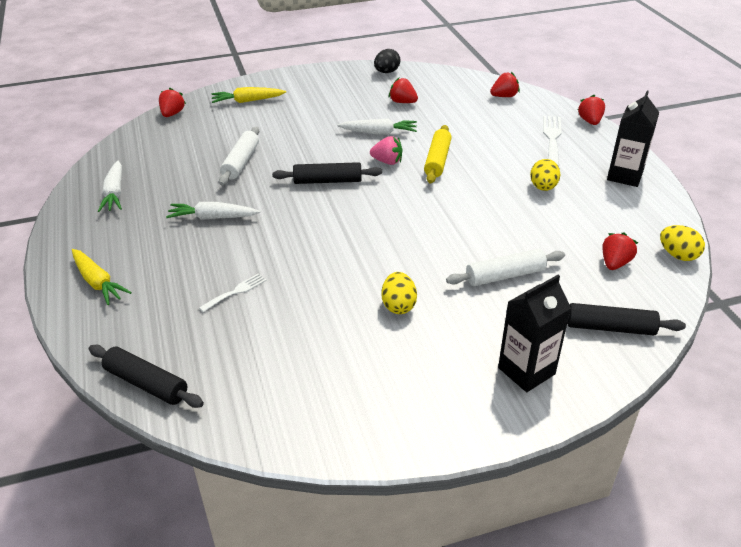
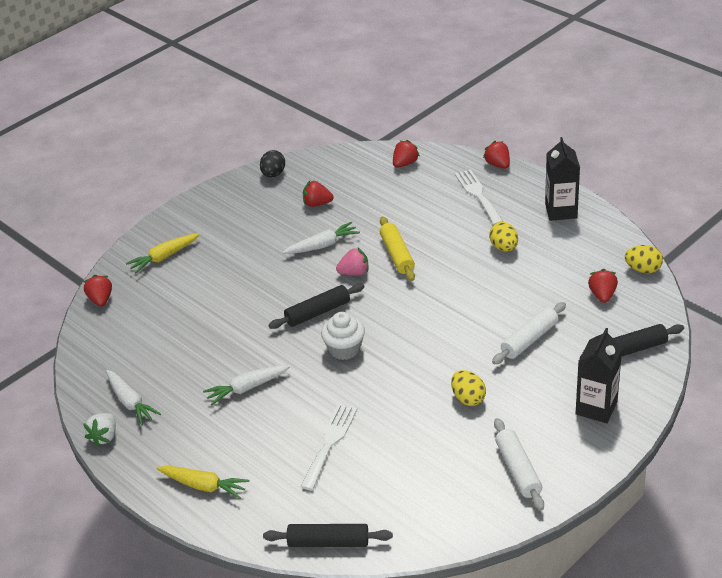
camera: 25 degrees left, 0 degrees up
(68, 211) = (104, 437): none -> white strawberry
(236, 291) = (330, 443): white fork -> white fork, size x1.69
(241, 162) = (221, 325): white rolling pin -> white rolling pin (518, 470)
(323, 218) = (344, 349): none -> white cupcake

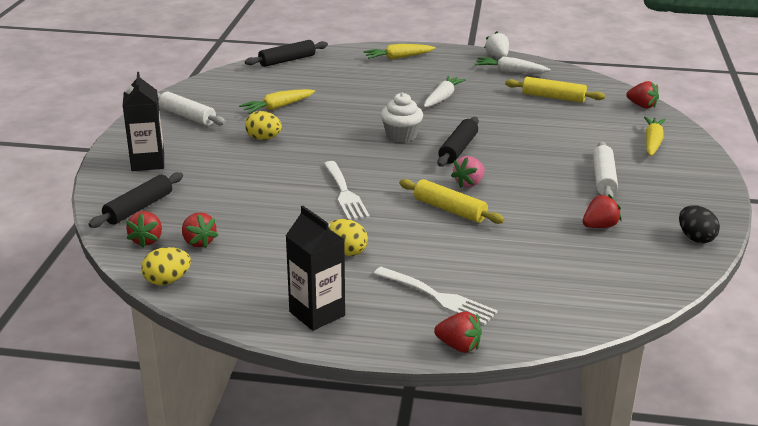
camera: 140 degrees right, 10 degrees down
(151, 344) = (553, 97): none -> yellow rolling pin
(322, 245) = (532, 194): white carrot -> none
(330, 443) = (342, 92): white fork -> white fork (345, 193)
(405, 164) = (575, 303): red strawberry -> red strawberry (147, 240)
(416, 445) = (277, 107): none -> yellow carrot
(529, 339) = (245, 187): white rolling pin -> white rolling pin (603, 178)

